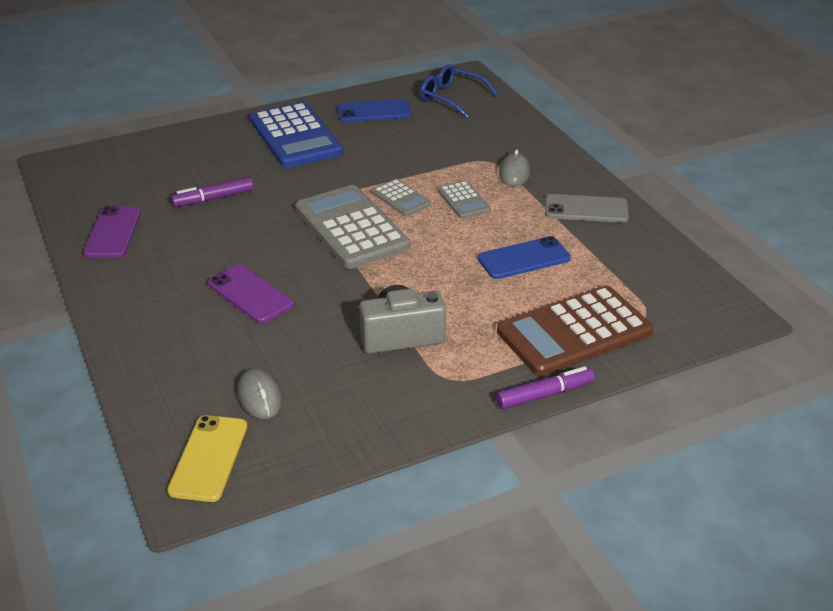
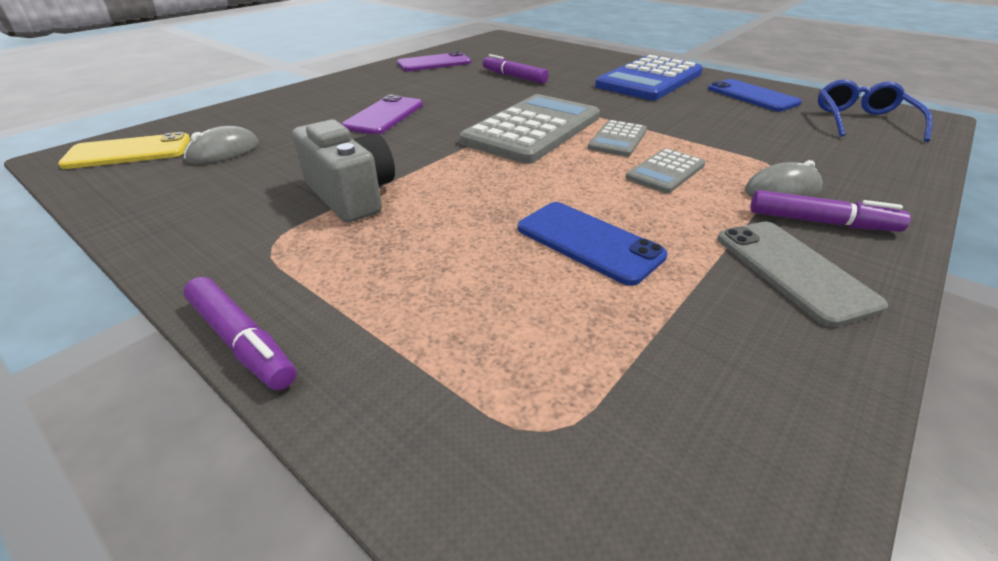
camera: 65 degrees right, 0 degrees up
(553, 179) = (821, 222): none -> purple marker
(574, 332) = (430, 337): brown calculator -> none

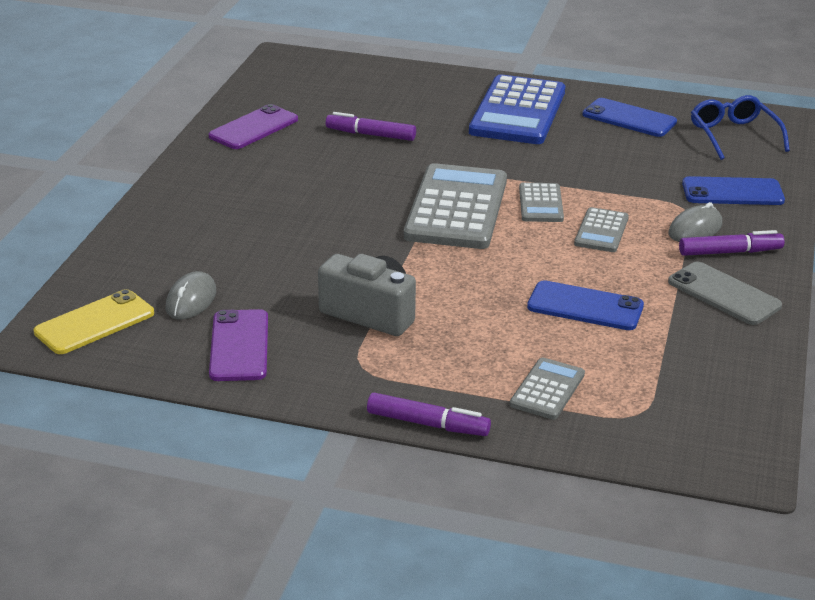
camera: 25 degrees left, 5 degrees down
(384, 115) = (293, 222): purple phone -> purple phone (239, 346)
(445, 339) = (547, 389): none -> grey calculator
(845, 165) = (732, 192): none -> blue phone

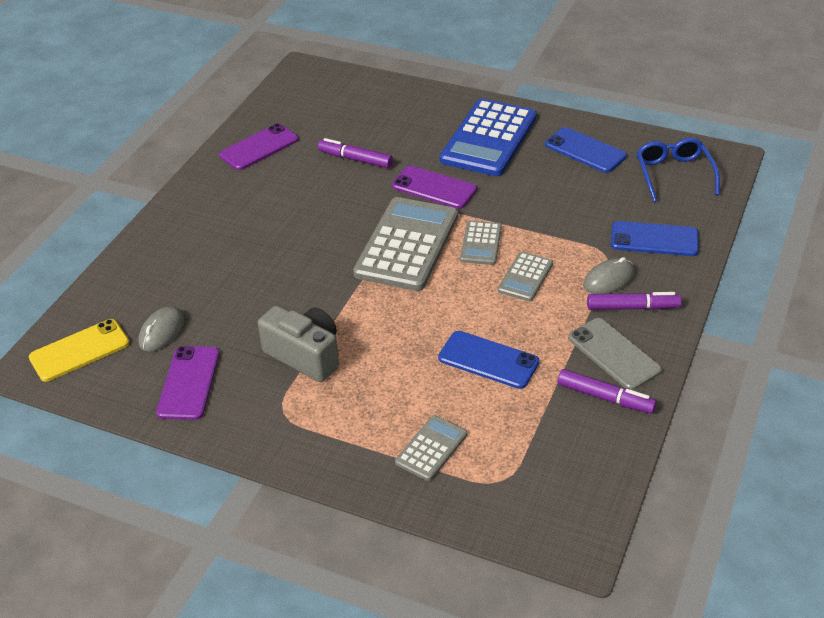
camera: 10 degrees right, 10 degrees up
(427, 424) = (321, 477): purple marker -> purple marker (605, 397)
(470, 157) = (434, 188): none -> purple phone

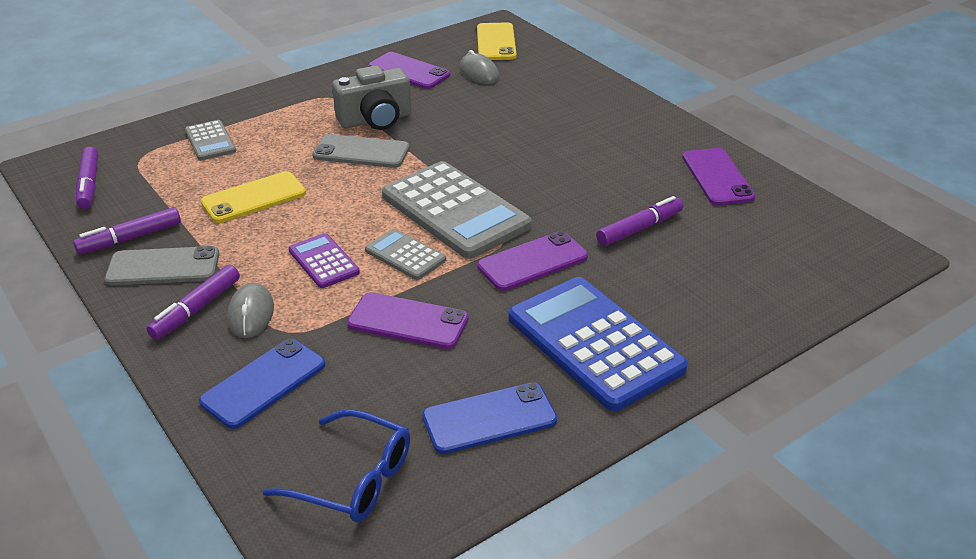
camera: 120 degrees right, 5 degrees down
(367, 335) = (361, 152): none -> grey phone
(488, 360) = (254, 198): blue phone -> yellow phone
(525, 277) = (323, 261): grey calculator -> purple calculator
(543, 211) = (408, 321): none -> purple phone
(570, 484) = (89, 184): none -> purple marker

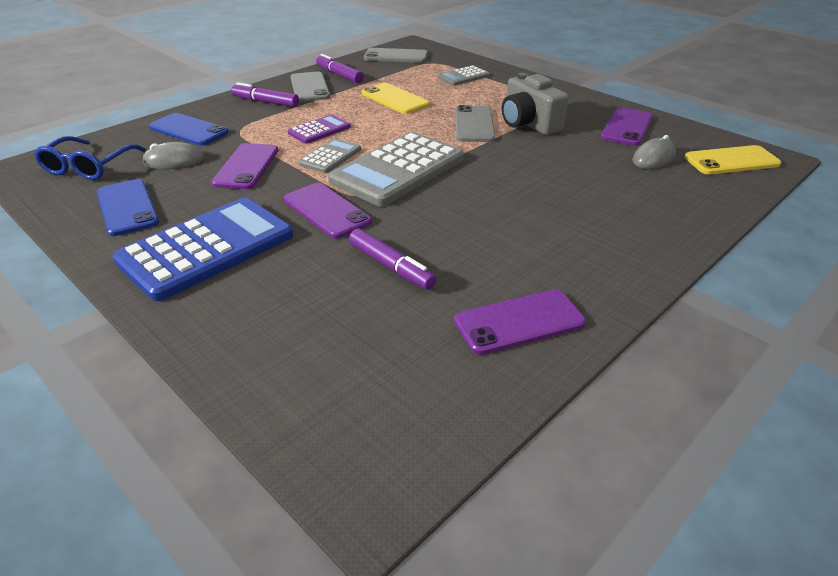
camera: 80 degrees right, 0 degrees up
(89, 184) = (395, 56): purple marker -> grey phone
(251, 314) = (259, 117): grey mouse -> grey mouse (174, 161)

